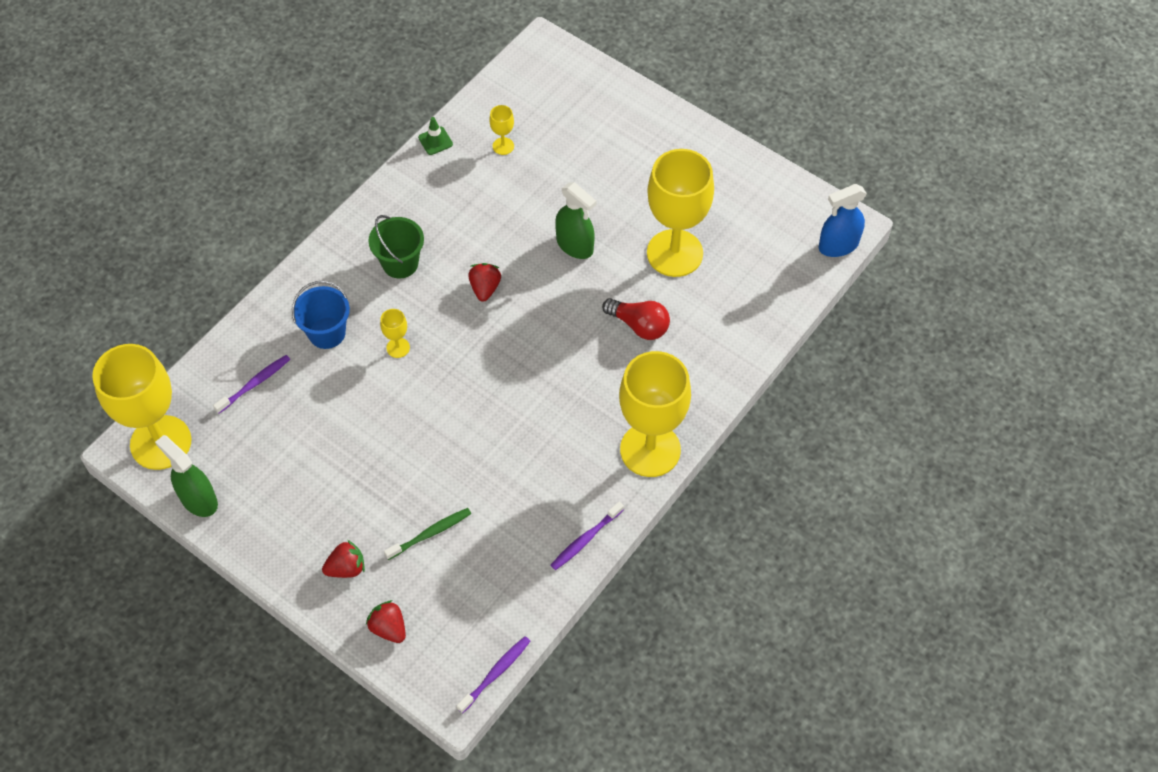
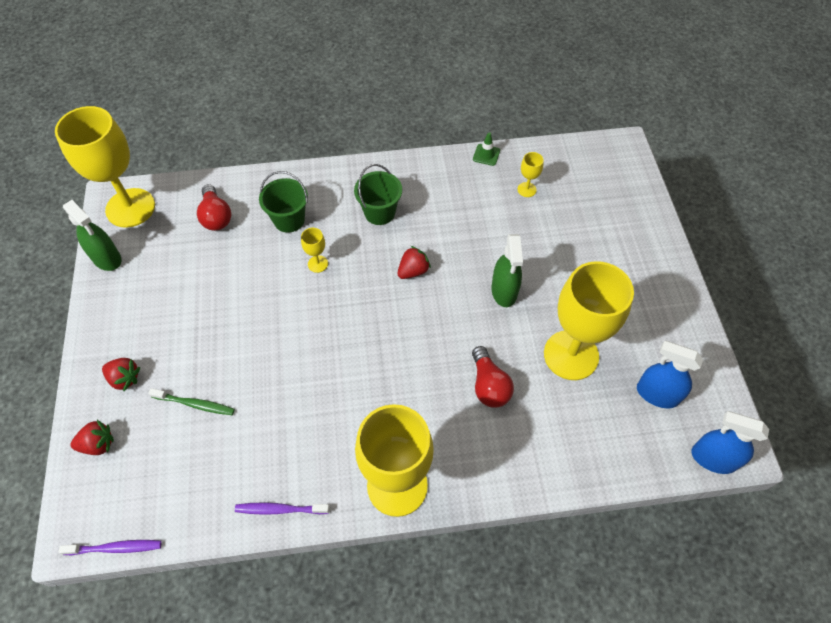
camera: 45 degrees right, 0 degrees up
(198, 499) = (107, 258): green spray bottle -> green spray bottle turned 135 degrees clockwise
(255, 384) = (216, 216): purple toothbrush -> red light bulb
(327, 333) = (289, 220): blue bucket -> green bucket
(389, 628) = (98, 444): red strawberry -> red strawberry turned 75 degrees clockwise
(761, 231) = (657, 394): none -> blue spray bottle

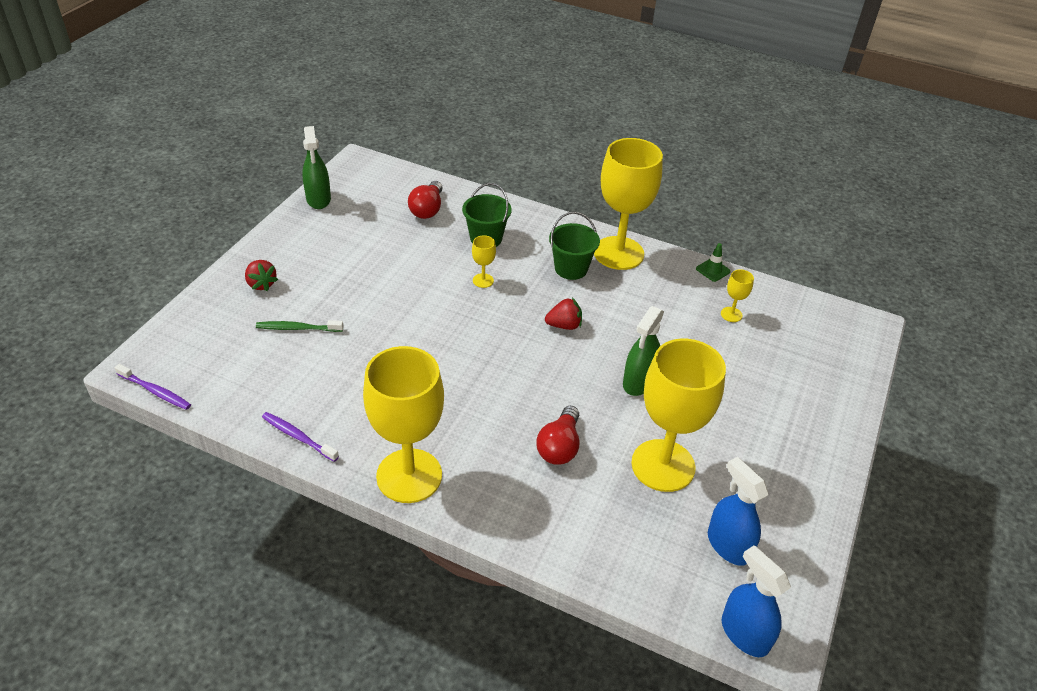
camera: 30 degrees right, 15 degrees down
(98, 444) = (204, 317): red strawberry -> none
(130, 208) = (365, 174): yellow goblet -> yellow goblet (618, 253)
(195, 404) = (297, 328): green toothbrush -> green toothbrush turned 135 degrees clockwise

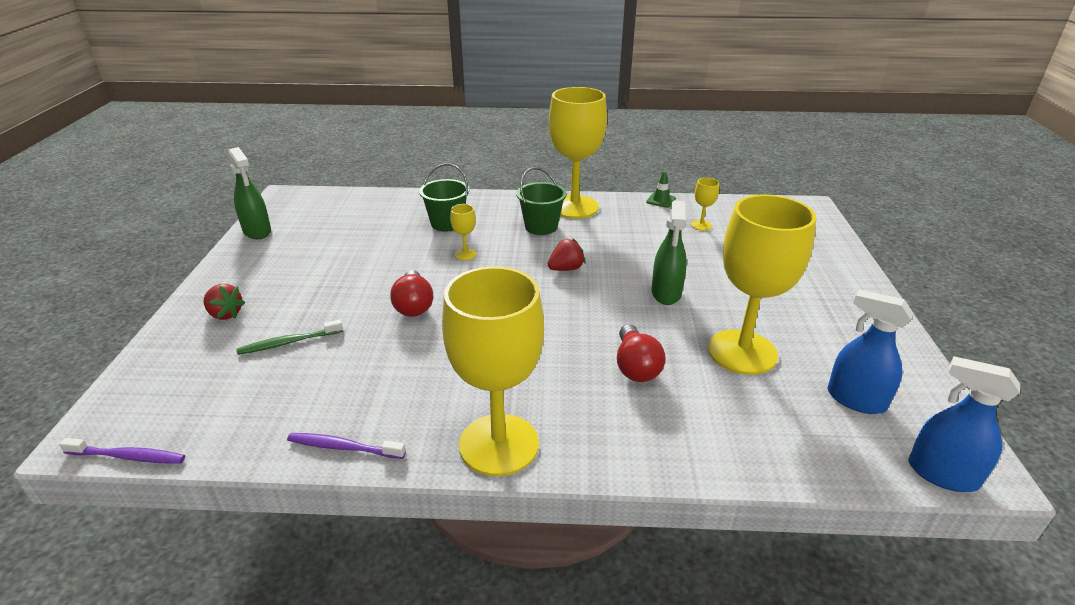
camera: 20 degrees left, 10 degrees down
(427, 209) = (376, 215): red light bulb -> red light bulb (413, 305)

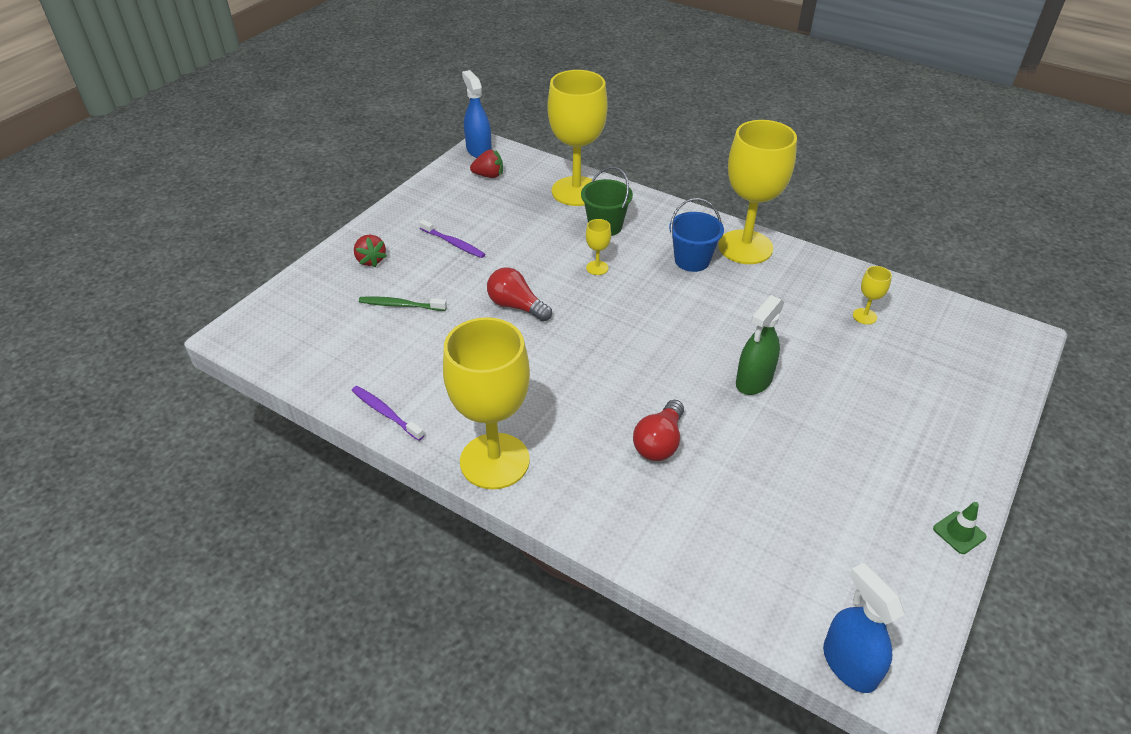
camera: 30 degrees right, 10 degrees up
(128, 456) = (251, 358): purple toothbrush -> purple toothbrush (453, 243)
(257, 231) = (439, 181): green spray bottle -> none
(413, 305) = (516, 306): red light bulb -> red light bulb turned 105 degrees clockwise
(541, 227) = (692, 260): green bucket -> blue bucket
(566, 269) = (678, 317): red strawberry -> red strawberry (489, 175)
(661, 200) = (848, 269): green traffic cone -> green traffic cone (959, 532)
(742, 352) = (772, 471): yellow goblet -> yellow goblet (576, 191)
(855, 399) = (838, 564): blue spray bottle -> blue spray bottle (478, 150)

